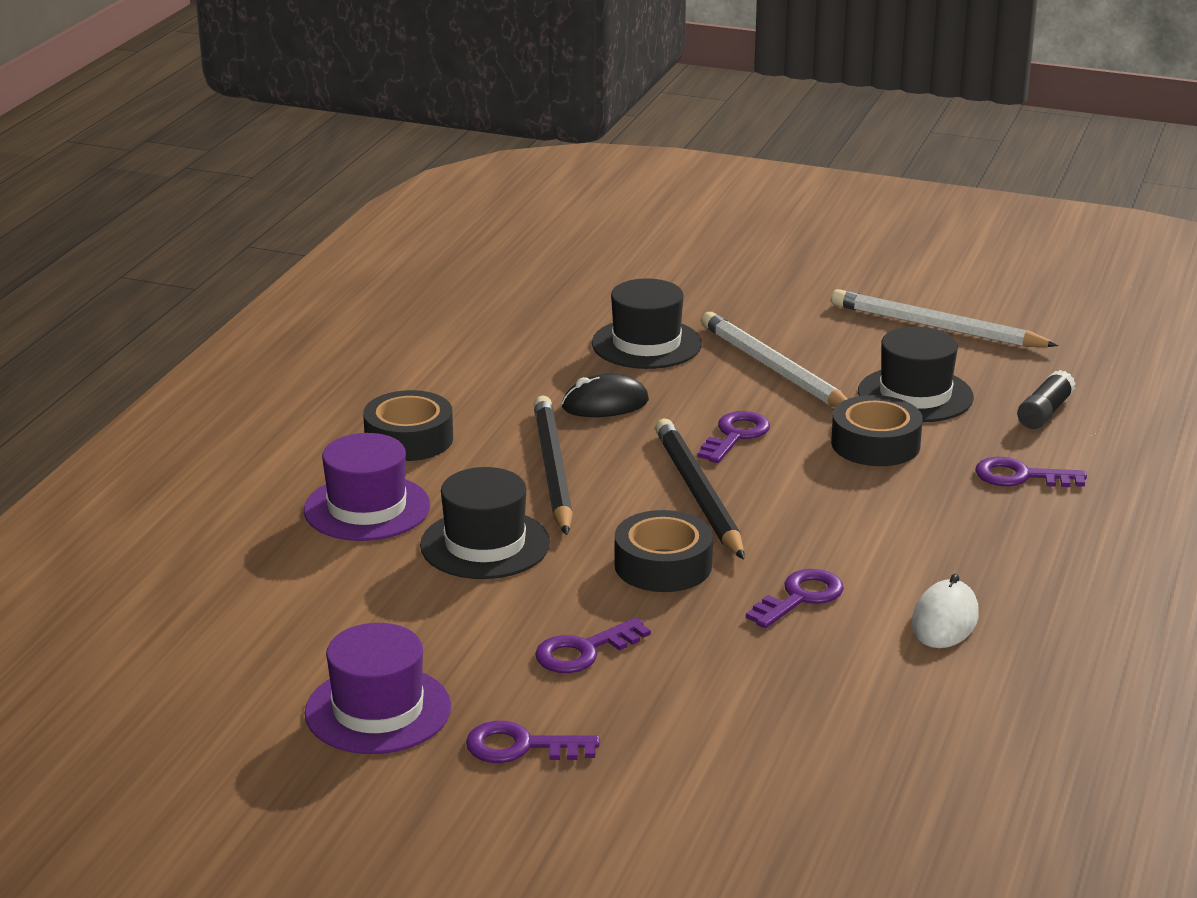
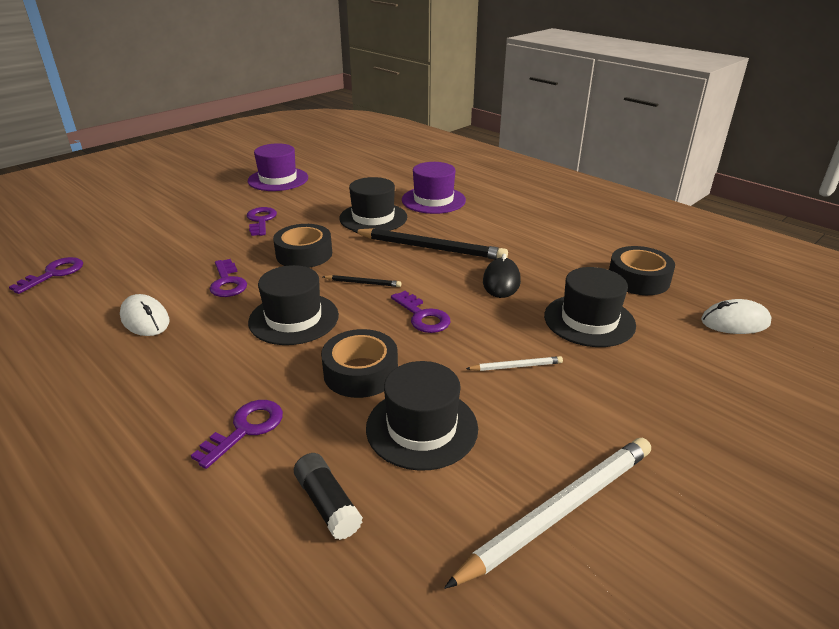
camera: 115 degrees right, 5 degrees up
(409, 439) = (497, 220): black tape -> black tape (638, 279)
(521, 747) = (219, 197): purple key -> purple key (54, 274)
(576, 275) = (735, 322): none -> white mouse
(698, 494) = (363, 283): black pencil -> black pencil, size x0.46
(774, 369) = (516, 366): white pencil -> white pencil, size x0.46
(827, 515) = (294, 318): none -> black hat

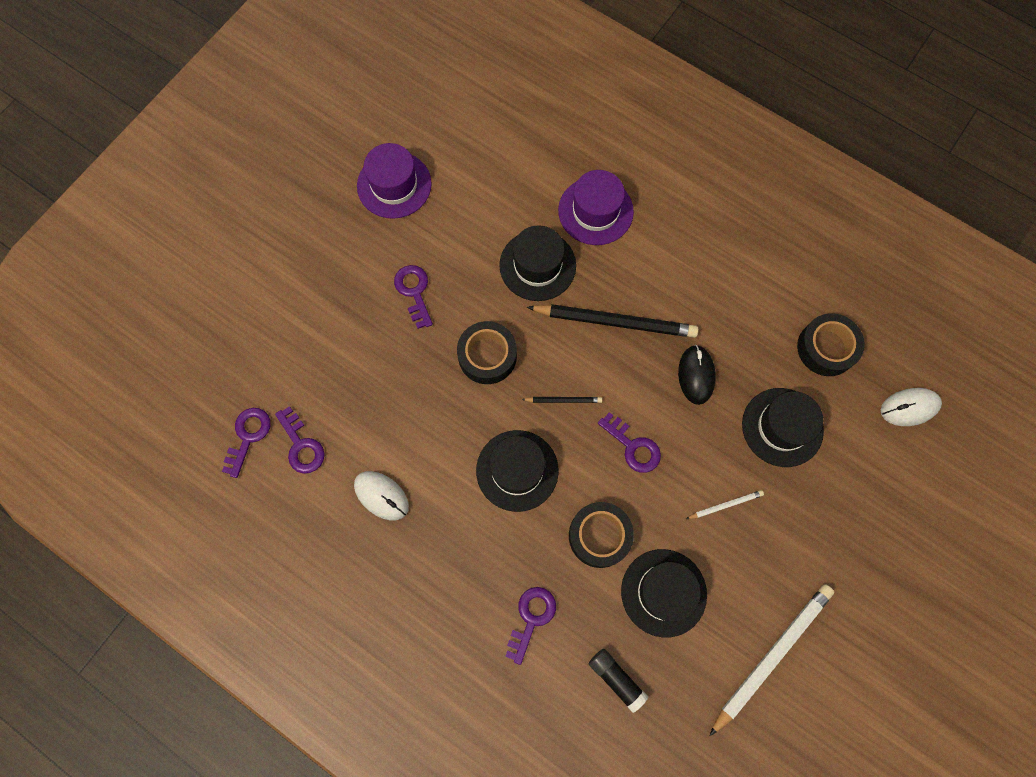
camera: 10 degrees left, 40 degrees up
(227, 282) = (430, 422): purple key -> purple key (301, 445)

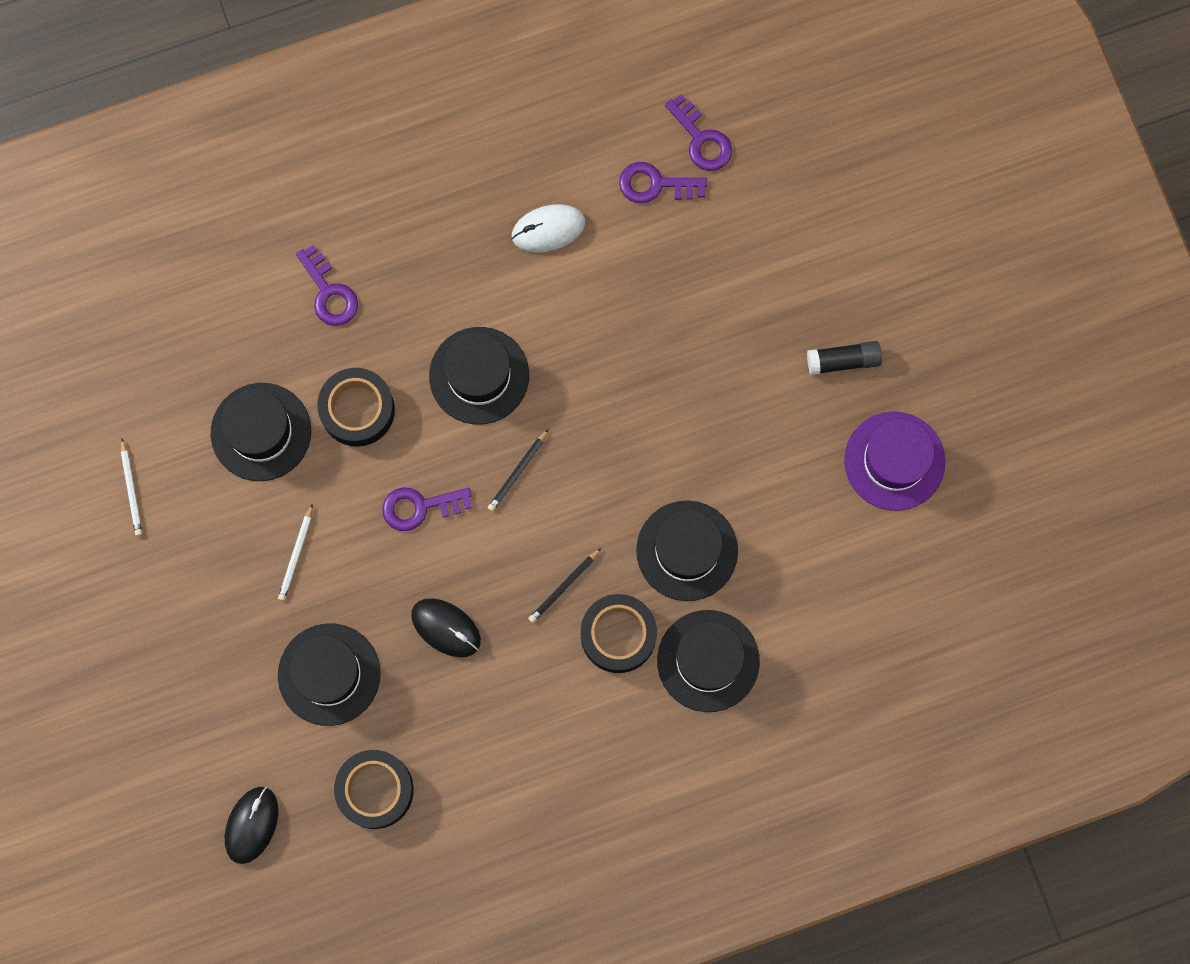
camera: 125 degrees right, 5 degrees up
(414, 292) = (747, 400): purple key -> none
(487, 356) = (621, 427): black tape -> black tape (618, 635)
(595, 211) = (708, 661): purple hat -> black hat
(615, 322) = (564, 586): black pencil -> black pencil, size x0.46
(616, 679) = (219, 332): black glue stick -> black glue stick (843, 360)
(771, 656) = (131, 489): white pencil -> white pencil, size x0.46
(909, 407) = (251, 825): white mouse -> black mouse

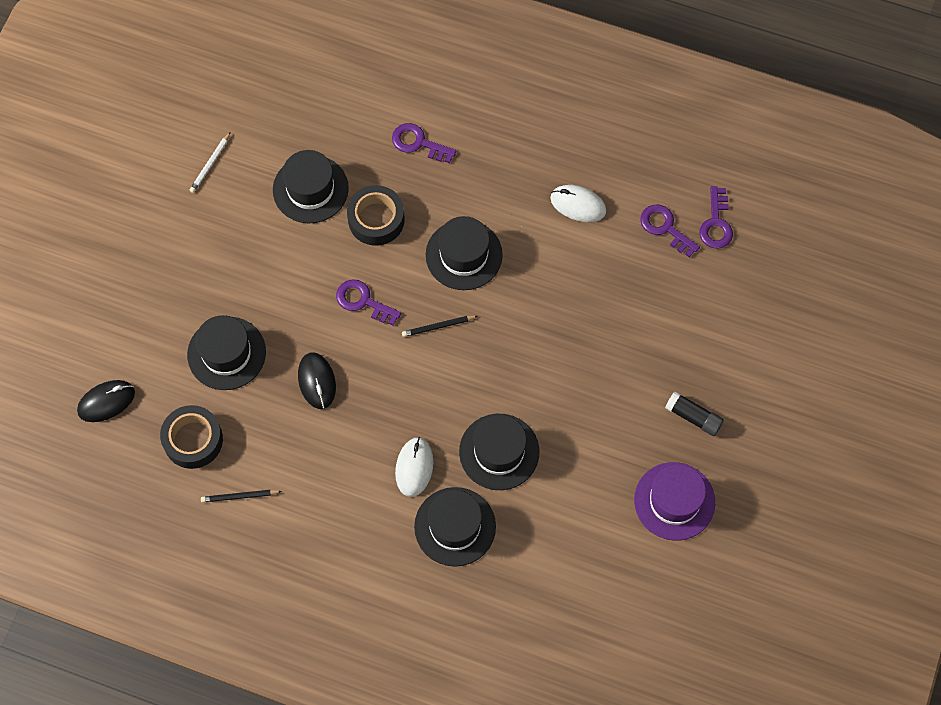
camera: 40 degrees right, 10 degrees down
(296, 554) = (269, 272): white pencil -> none
(329, 292) = (418, 143): purple key -> purple key turned 105 degrees clockwise
(564, 586) = (407, 413): black pencil -> black pencil (239, 496)
(618, 635) = (414, 467): black tape -> white mouse

